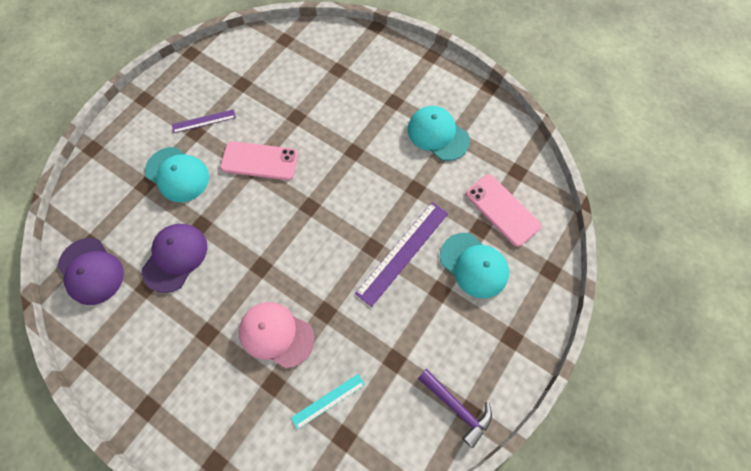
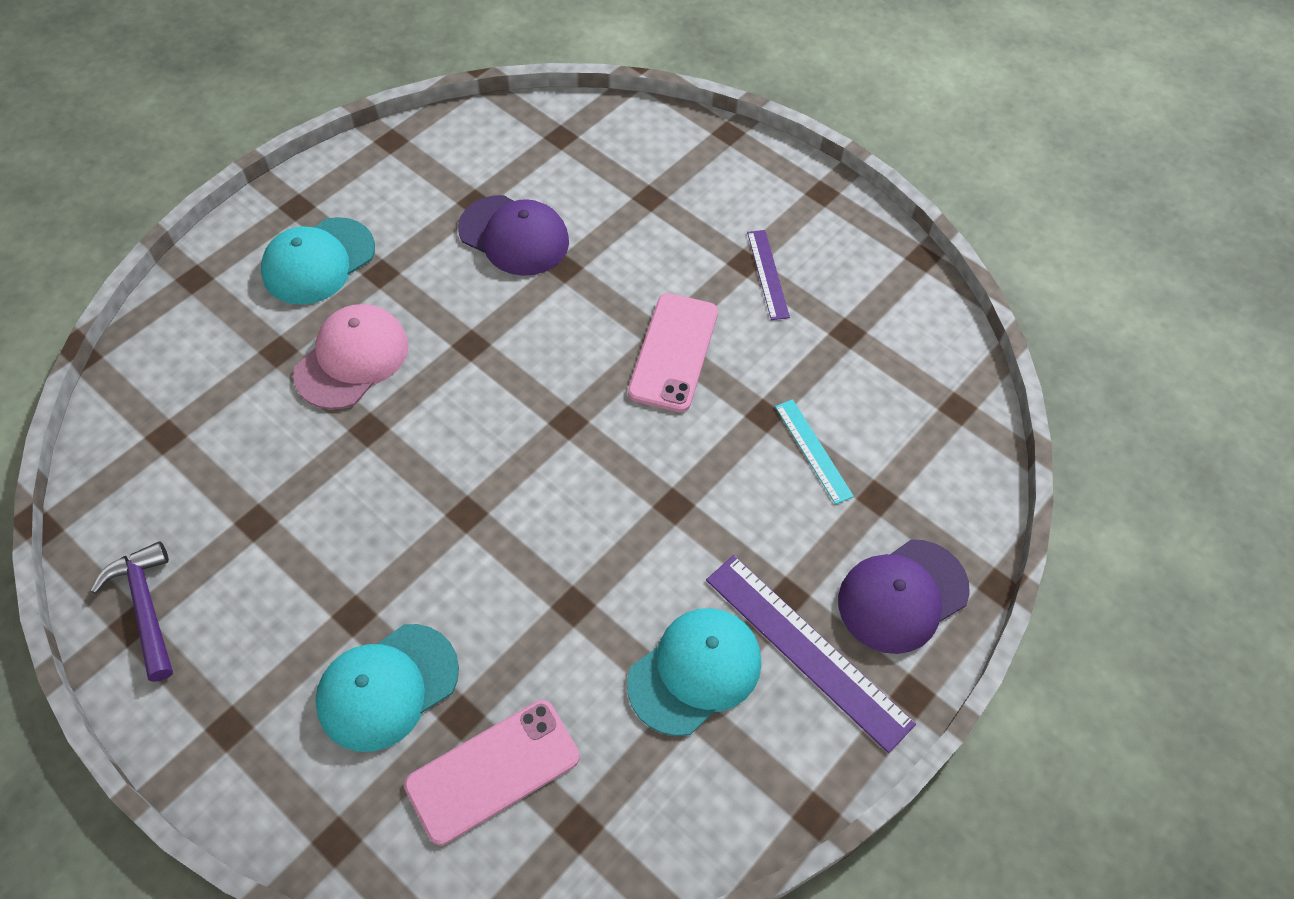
camera: 95 degrees right, 10 degrees down
(91, 271) = (515, 141): purple cap -> purple cap (902, 596)
(177, 174) = (663, 238): turquoise cap -> turquoise cap (318, 261)
(328, 401) = (226, 420): turquoise ruler -> turquoise ruler (813, 450)
(403, 252) = (444, 563): purple ruler -> purple ruler (807, 650)
(457, 407) = (146, 607): purple hammer -> purple hammer turned 105 degrees clockwise

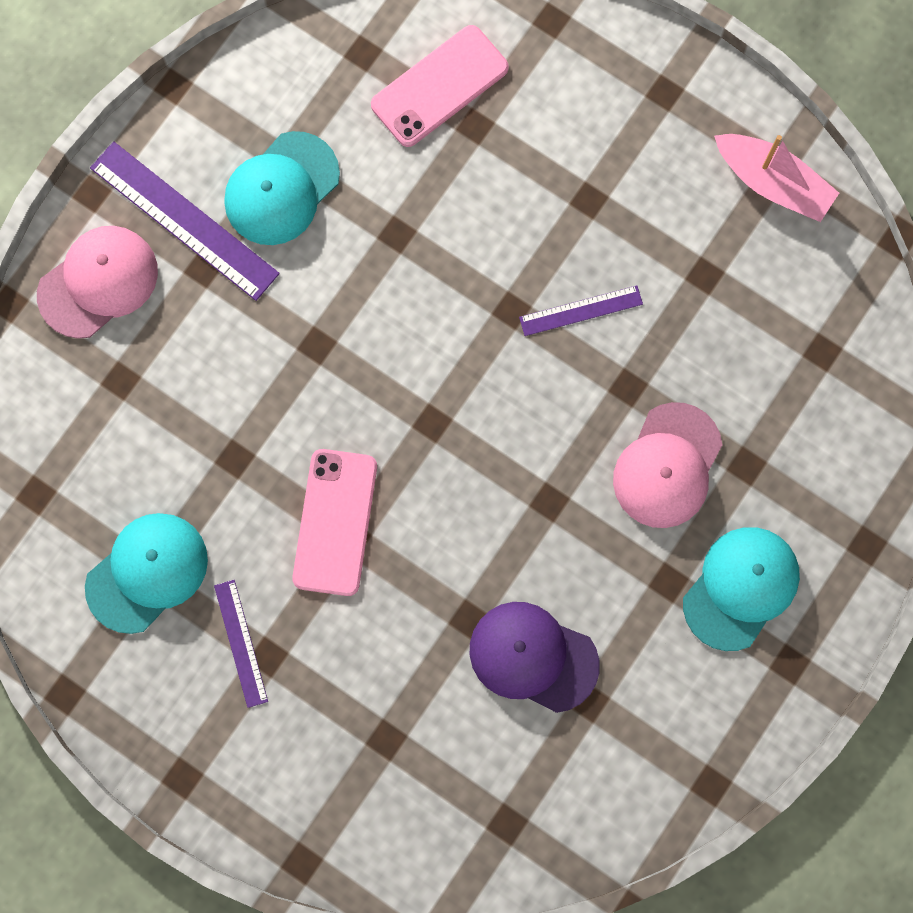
camera: 175 degrees right, 20 degrees up
(146, 607) = (773, 183): purple hammer -> pink boat
(387, 687) = (543, 142): turquoise cap -> turquoise cap (147, 572)
(395, 504) = (581, 310): none -> purple ruler
(813, 450) = (184, 423): turquoise ruler -> none
(902, 596) = (98, 282): purple cap -> pink cap

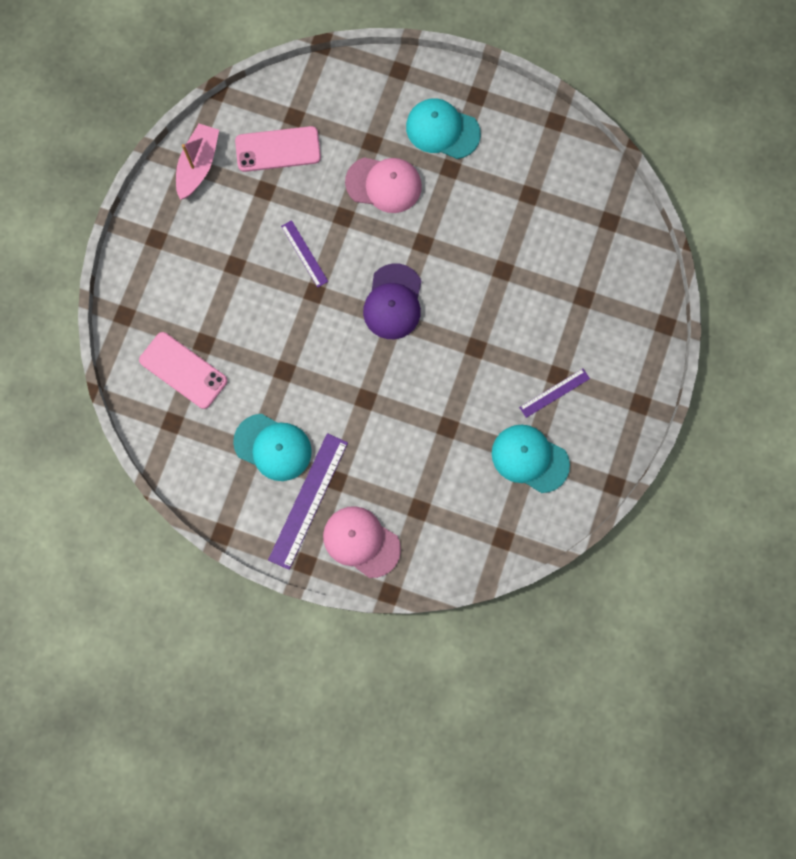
camera: 105 degrees left, 0 degrees up
(335, 522) = (469, 359): pink phone -> pink phone (278, 149)
(533, 657) = (513, 230): purple cap -> purple cap (393, 302)

